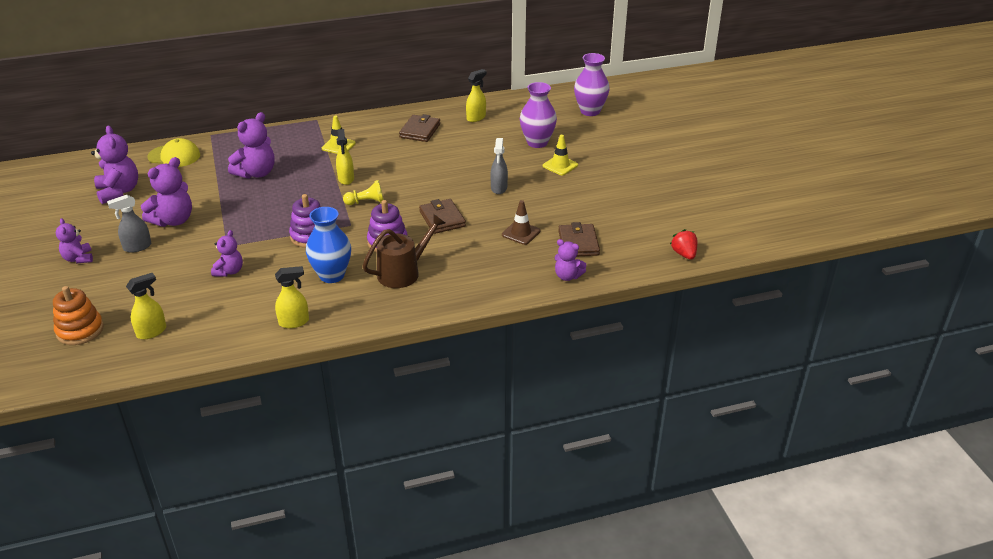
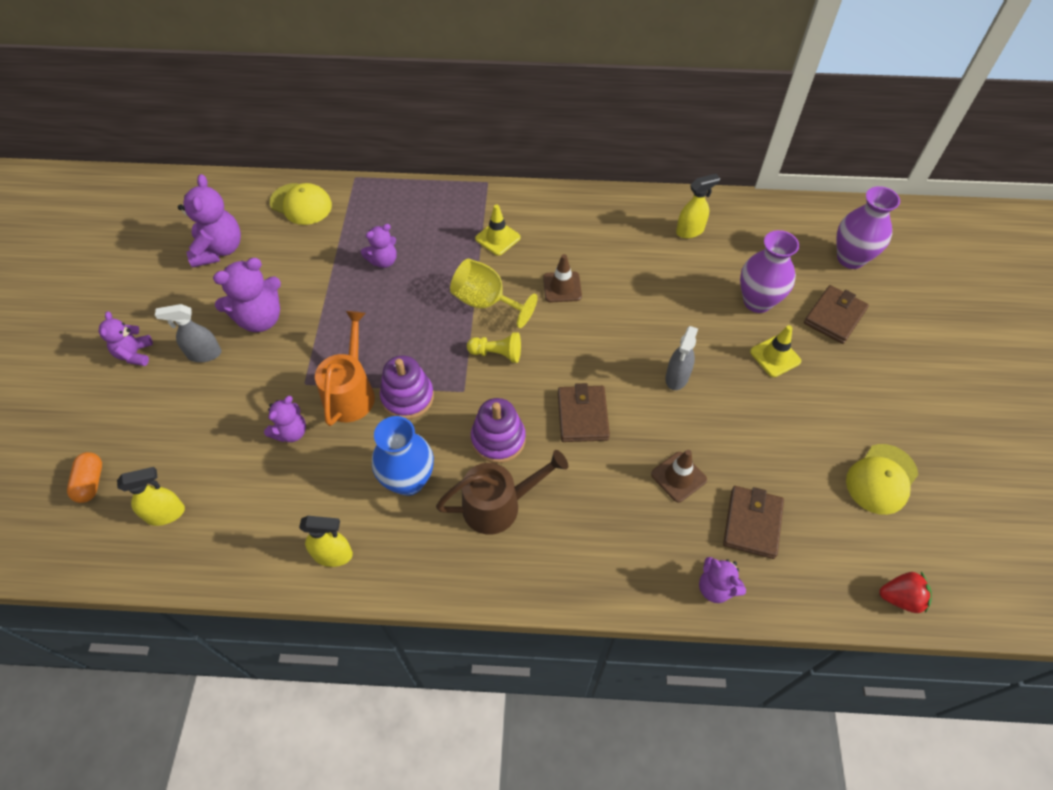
camera: 20 degrees right, 20 degrees up
(80, 330) = (91, 482): orange stacking toy -> orange capsule
(256, 173) = (383, 261): purple teddy bear -> purple teddy bear, size x0.61
(265, 243) = (351, 393): none -> orange watering can
(346, 179) = (486, 302): yellow spray bottle -> yellow goblet
(398, 161) = (562, 287): none -> brown traffic cone
(420, 131) = (608, 237): brown wallet -> brown wallet (834, 317)
(651, 206) = (881, 479): none -> yellow cap
(684, 254) = (900, 597): red strawberry -> red strawberry turned 90 degrees clockwise

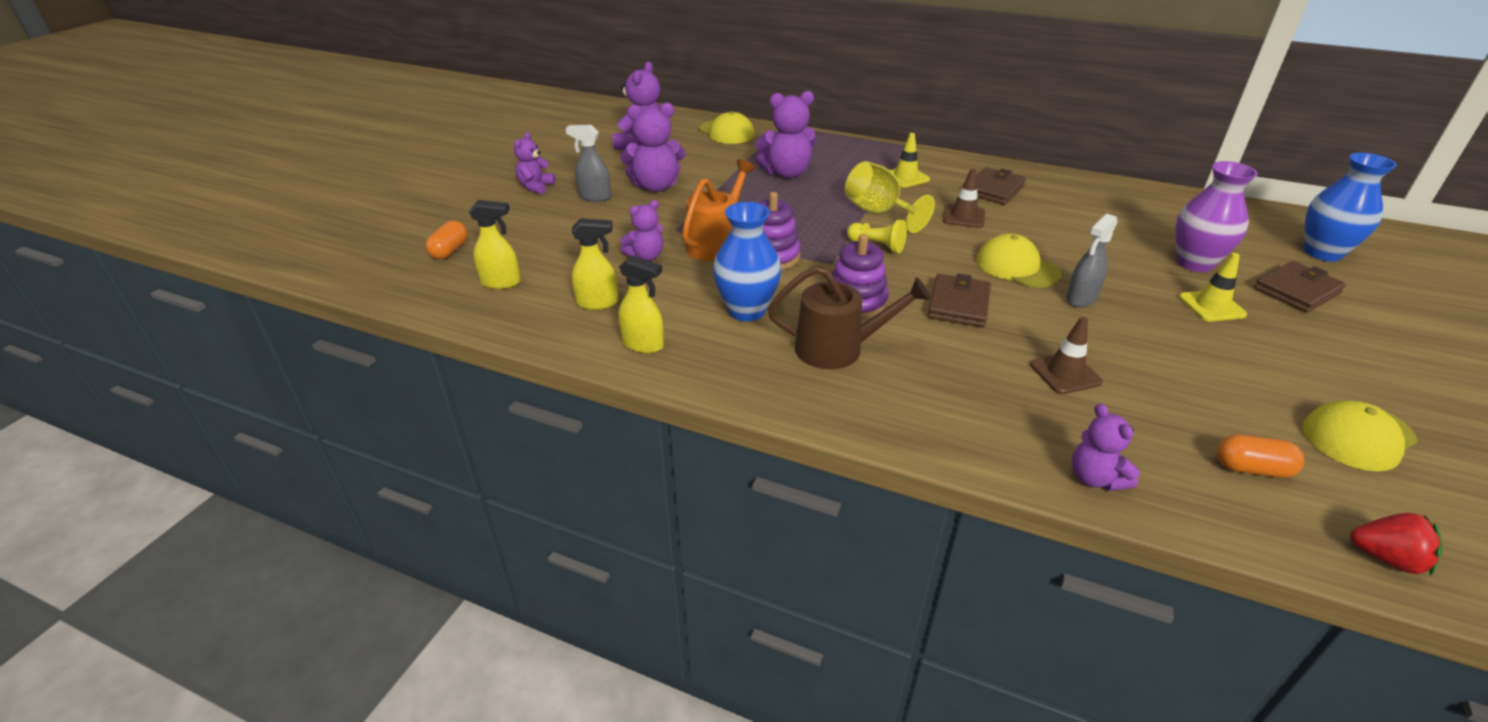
camera: 20 degrees right, 20 degrees down
(383, 261) = (786, 173): purple teddy bear -> purple teddy bear, size x1.65
(620, 349) = (1017, 267): none -> yellow cap
(690, 231) = (1120, 204): yellow spray bottle -> yellow spray bottle (598, 303)
(752, 523) = (1158, 433): brown wallet -> brown wallet (993, 190)
(816, 539) = (1251, 469): none -> orange capsule
(850, 258) = (1322, 253): purple vase -> blue vase

